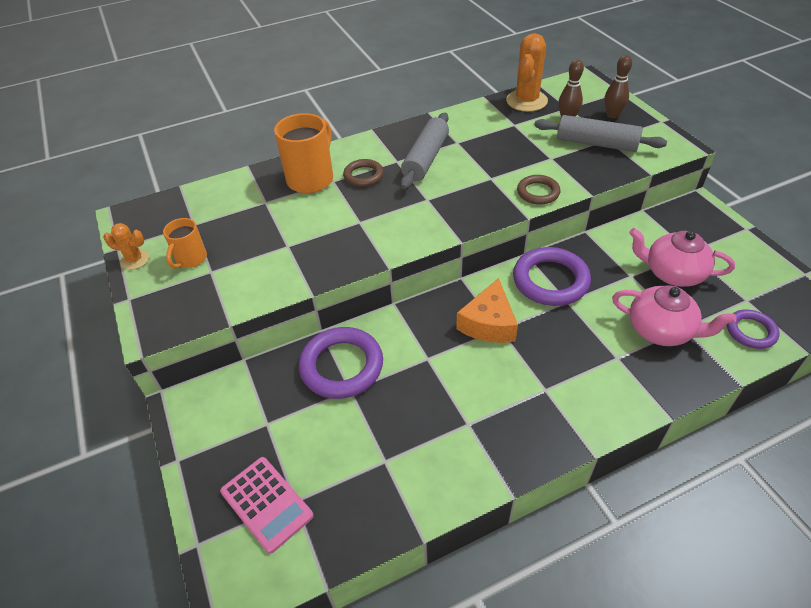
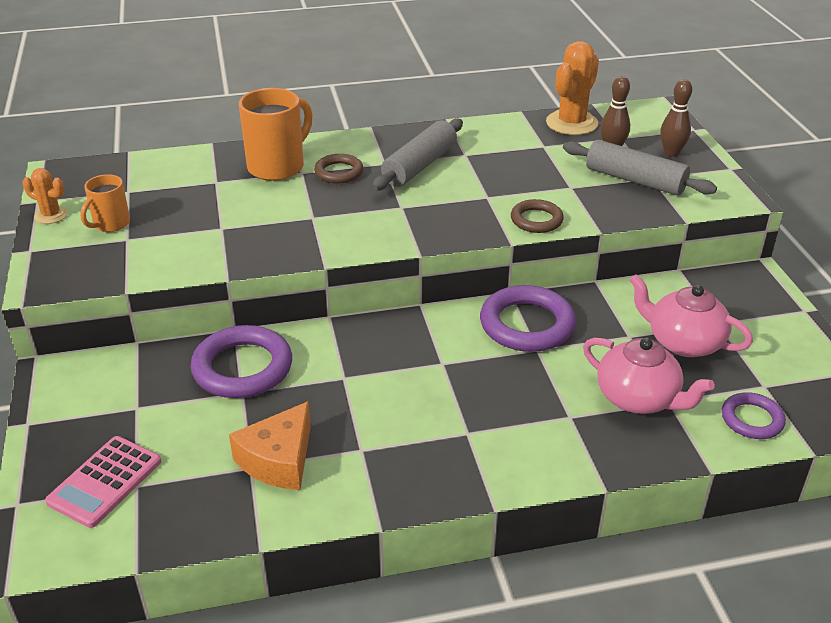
camera: 10 degrees right, 10 degrees down
(266, 504) = (105, 481): pink calculator -> pink calculator turned 60 degrees clockwise
(488, 323) = (431, 355): orange cheese -> orange cheese (279, 460)

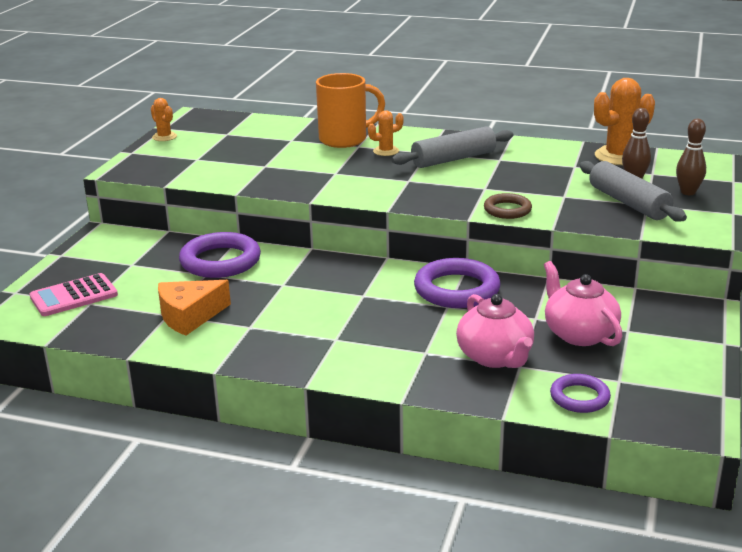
camera: 30 degrees right, 10 degrees down
(110, 224) = (195, 149): orange mug -> none
(339, 172) = (386, 151): brown ring -> orange cactus

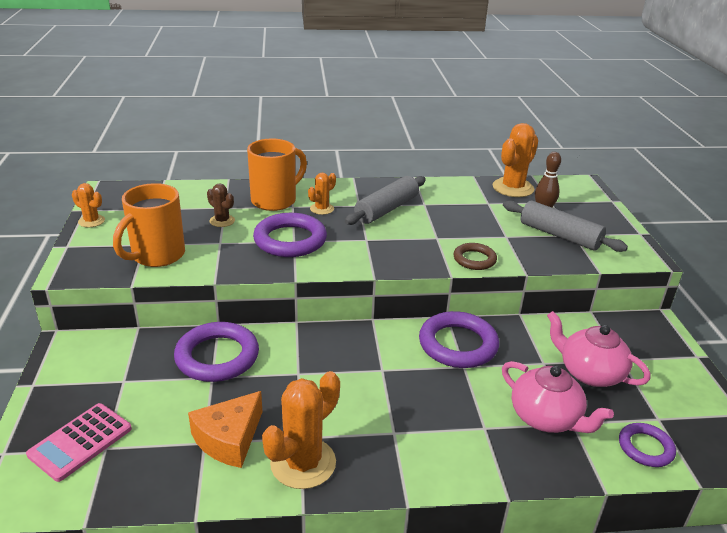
camera: 25 degrees left, 5 degrees up
(201, 168) = (157, 256): none -> orange mug
(238, 343) = (303, 463): none -> orange cactus
(280, 150) = (222, 221): none -> brown cactus
(332, 172) = (290, 240): none -> purple ring
(688, 192) = (591, 217): brown bowling pin -> none

